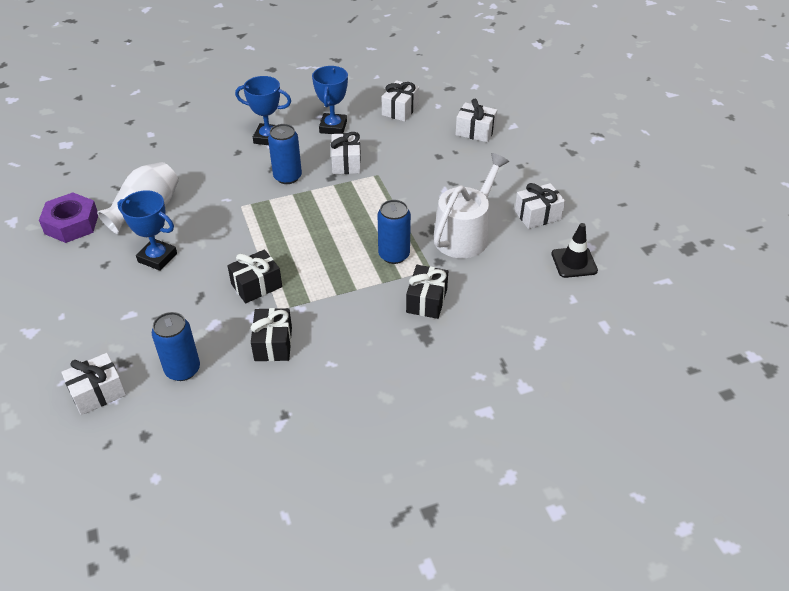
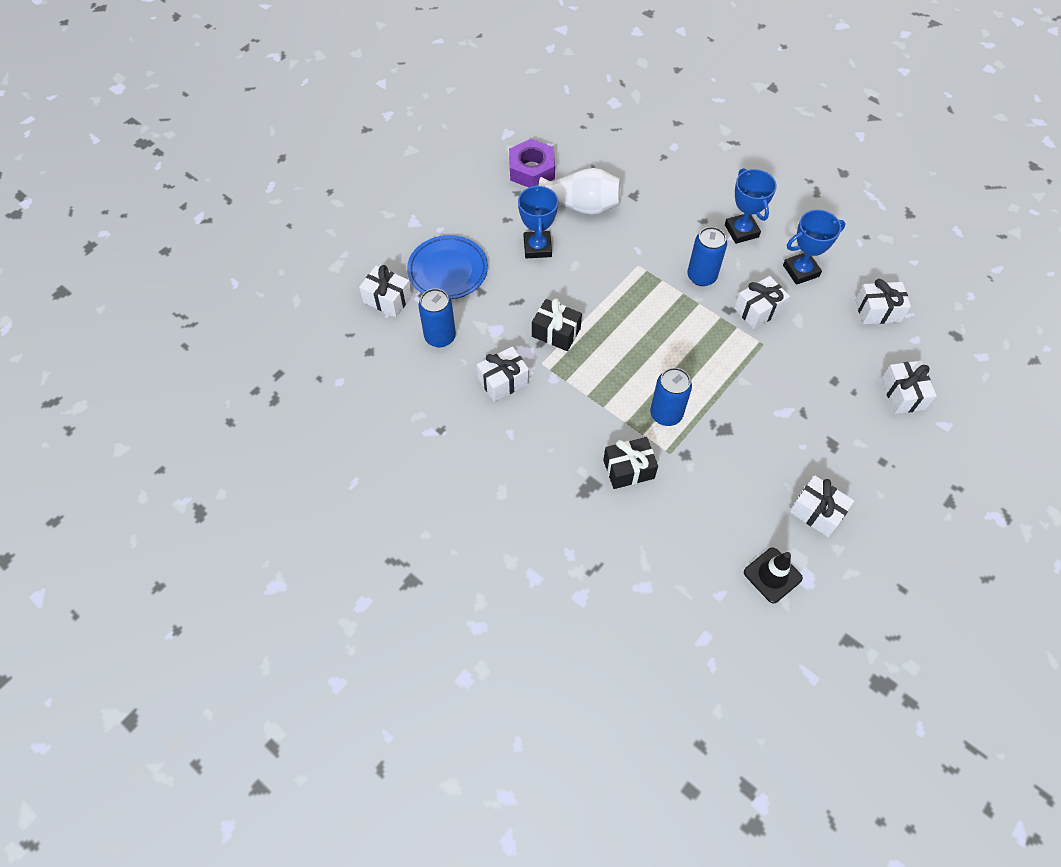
camera: 60 degrees right, 15 degrees up
(115, 331) = (448, 270): none -> blue plate
(273, 344) = (503, 381): black gift -> white gift
(465, 234) = (738, 459): white watering can -> none

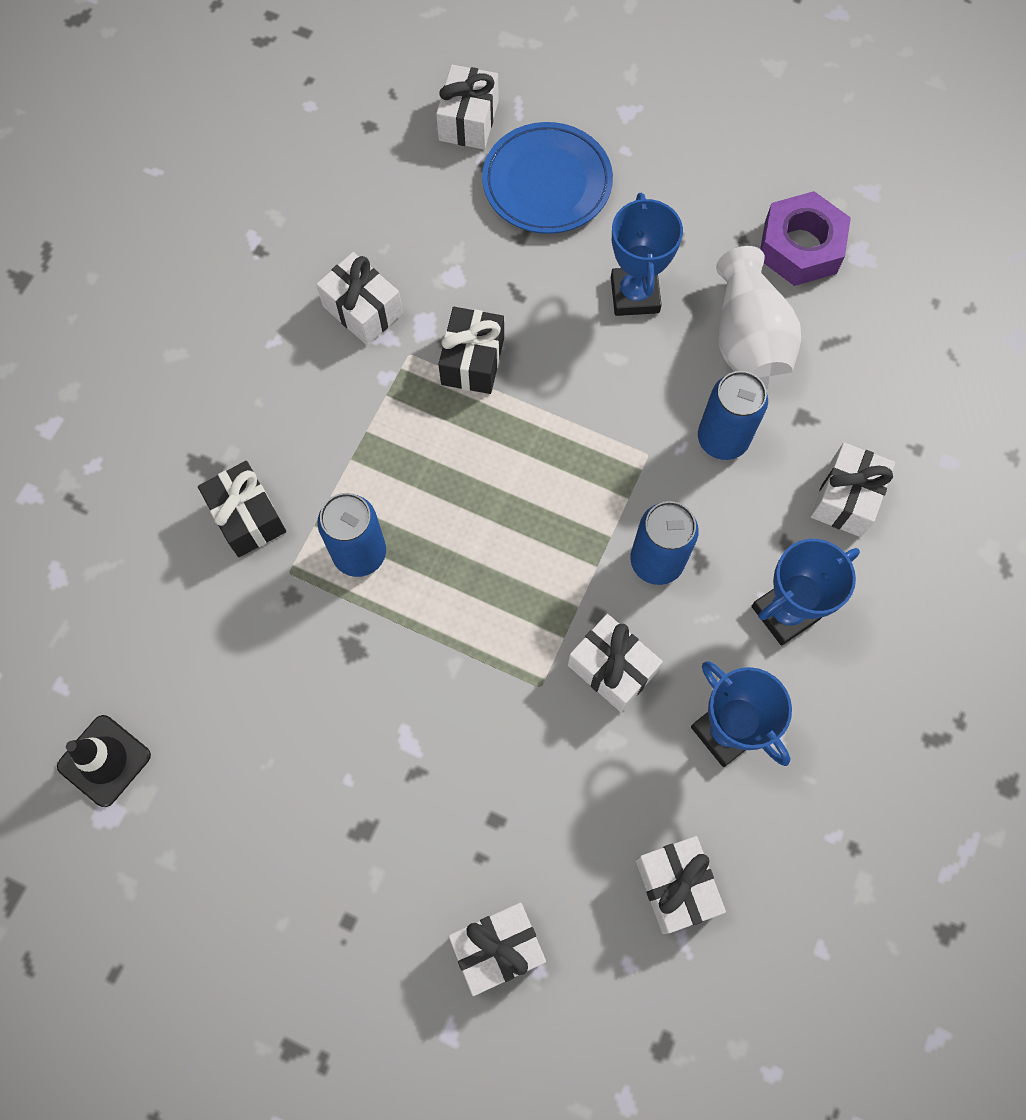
camera: 75 degrees right, 10 degrees up
(440, 337) = (419, 206): blue can -> blue can (722, 439)
(537, 247) = (635, 295): blue trophy -> blue trophy turned 75 degrees counterclockwise
(817, 512) = (228, 818): white gift -> white gift (846, 498)

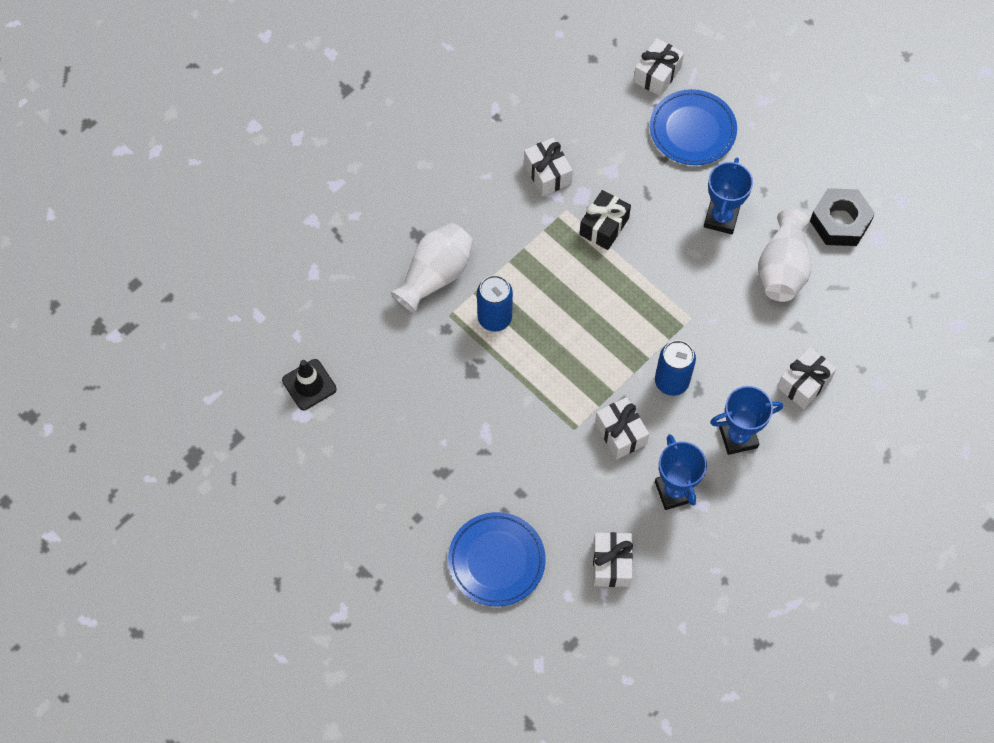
camera: 20 degrees right, 5 degrees down
(247, 517) = (435, 275): black gift -> white vase
(497, 948) = (496, 561): white gift -> blue plate
(722, 439) = (741, 323): blue can -> none
(800, 247) = (840, 222): purple nut -> black nut

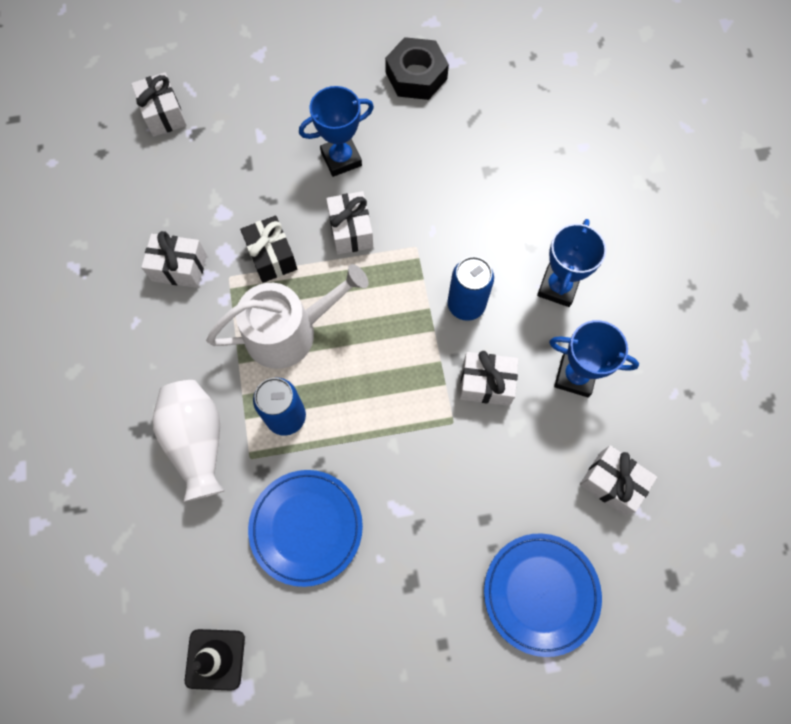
camera: 55 degrees left, 5 degrees up
(557, 277) = (289, 332): none -> white watering can
(692, 130) = (240, 124): blue plate -> blue plate (306, 527)
(721, 218) = (341, 159): blue trophy -> blue trophy turned 75 degrees counterclockwise
(782, 269) = (425, 146): white vase -> none
(804, 383) = (543, 201): white gift -> white gift (351, 230)

